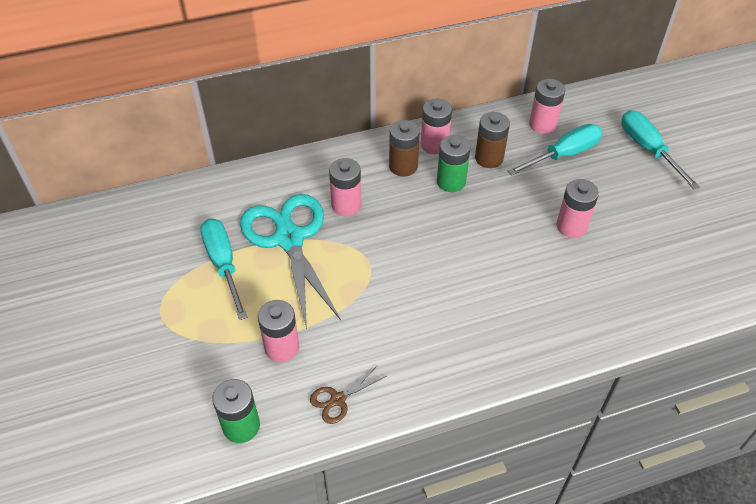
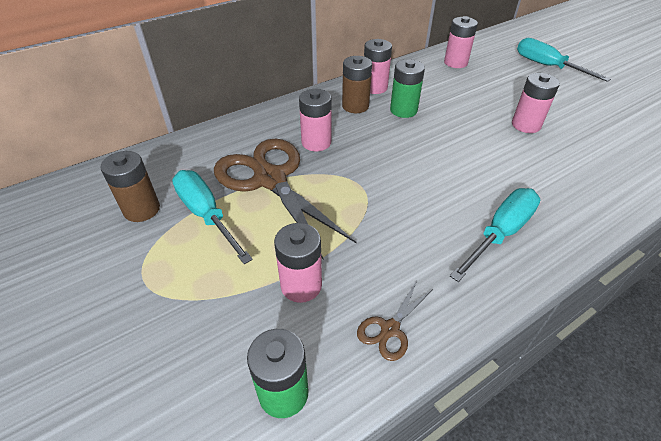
camera: 15 degrees left, 5 degrees down
(289, 238) = (270, 179): turquoise scissors -> brown scissors
(489, 158) = (426, 90): brown battery -> brown battery (142, 209)
(564, 154) = (485, 79): turquoise screwdriver -> turquoise screwdriver (500, 233)

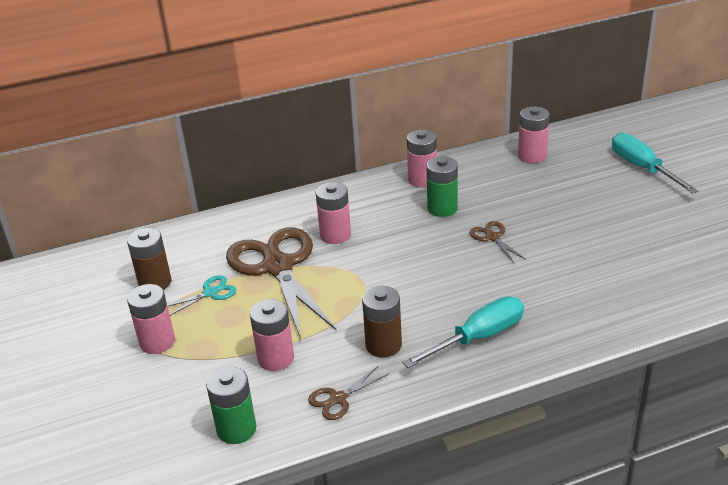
camera: 15 degrees right, 10 degrees down
(206, 215) = (210, 293): turquoise screwdriver -> turquoise scissors
(355, 106) = (392, 199): brown battery -> brown battery (383, 345)
(460, 132) = (492, 237): none -> brown scissors
(526, 125) = (570, 236): pink battery -> pink battery (157, 342)

